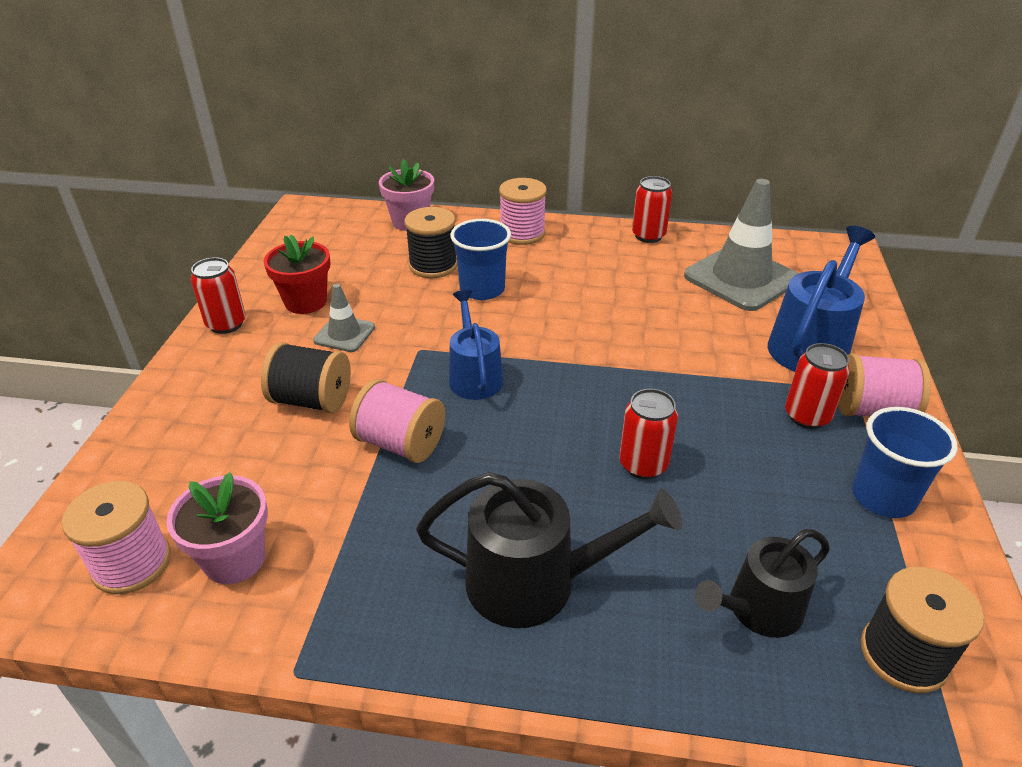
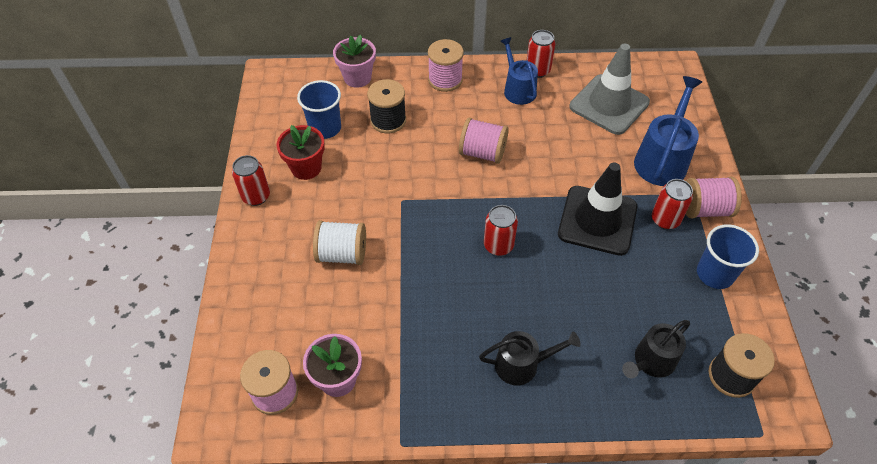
camera: 10 degrees left, 15 degrees up
(312, 400) = (342, 254): black spool -> white spool
(344, 334) = (345, 194): grey traffic cone -> none
(401, 443) = (413, 279): pink spool -> pink spool (482, 153)
(474, 376) = (445, 218): blue watering can -> blue watering can (518, 89)
(482, 289) = (430, 139): blue cup -> blue cup (325, 128)
(535, 582) = (522, 364): black watering can -> black watering can, size x0.67
(643, 464) = (569, 272): red can -> red can (498, 245)
(700, 405) = (597, 220): none -> black traffic cone

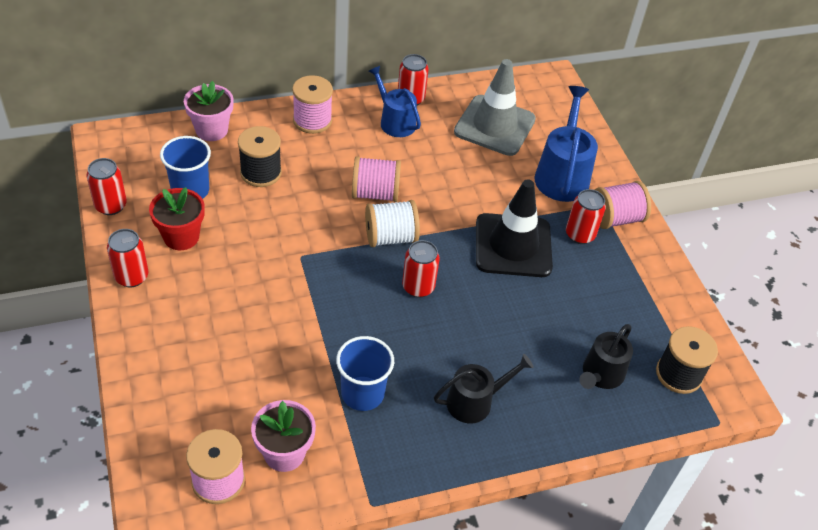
camera: 20 degrees left, 5 degrees down
(257, 132) = (111, 206): none -> red can
(342, 254) = (251, 323): white spool -> white spool (390, 237)
(715, 274) = (640, 280): blue cup -> blue cup (362, 393)

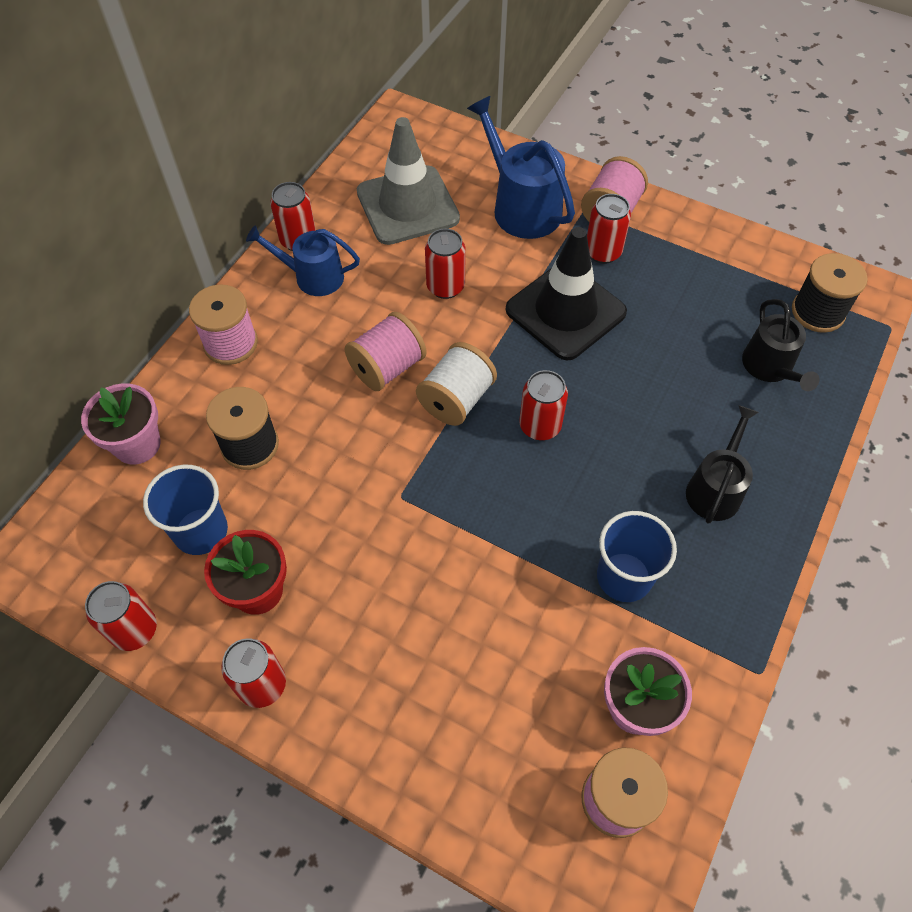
camera: 40 degrees left, 10 degrees up
(460, 180) = (445, 287): none -> red can

